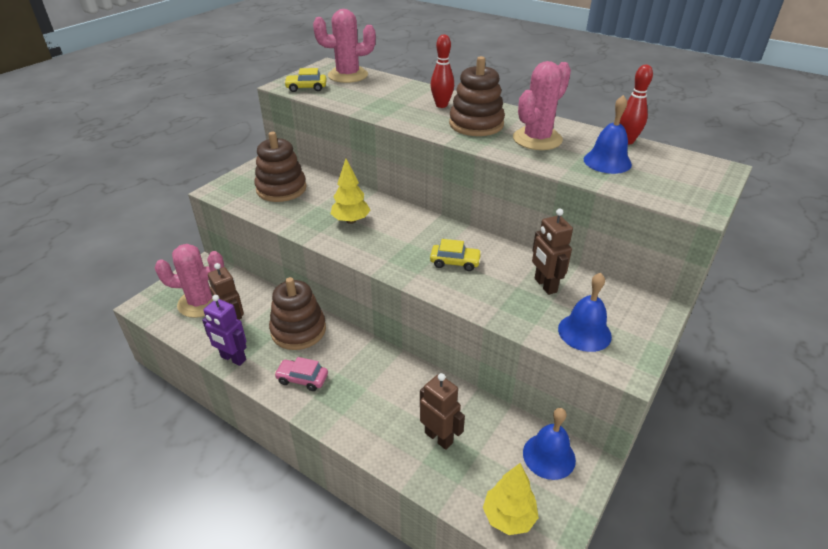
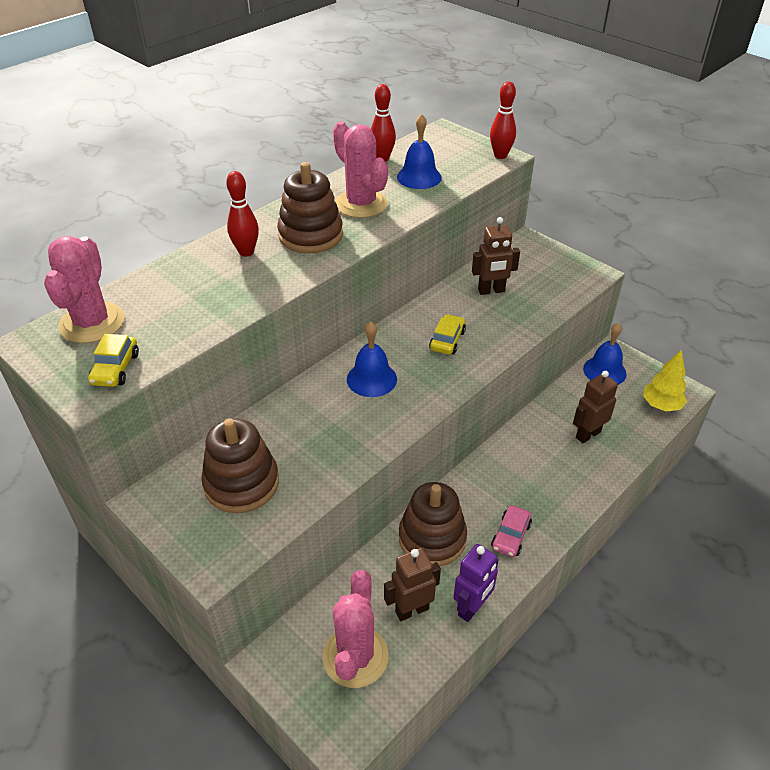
camera: 80 degrees left, 5 degrees up
(351, 221) = (347, 414): yellow tree -> none
(584, 332) = (553, 283): blue bell -> blue bell (371, 379)
(698, 205) = (500, 155): none -> red bowling pin

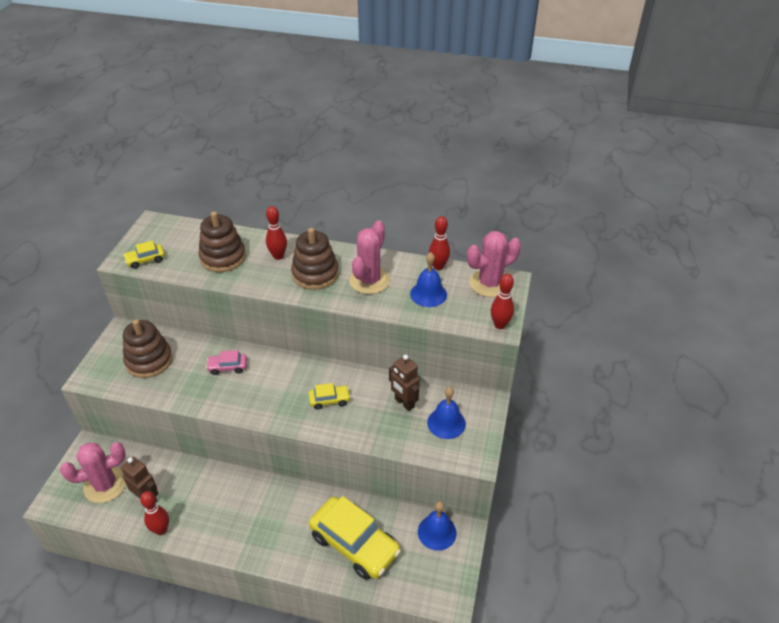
camera: 60 degrees right, 0 degrees up
(92, 323) = (178, 233): pink cactus -> pink cactus (489, 283)
(371, 379) = (266, 378): blue bell -> blue bell (446, 423)
(432, 538) = (207, 486): brown stacking toy -> brown stacking toy (223, 257)
(472, 608) = (161, 530): purple robot -> red bowling pin
(510, 536) = (229, 529): pink car -> pink car (228, 367)
(587, 434) = (354, 544): brown robot -> yellow car
(661, 405) = (421, 587): yellow tree -> none

